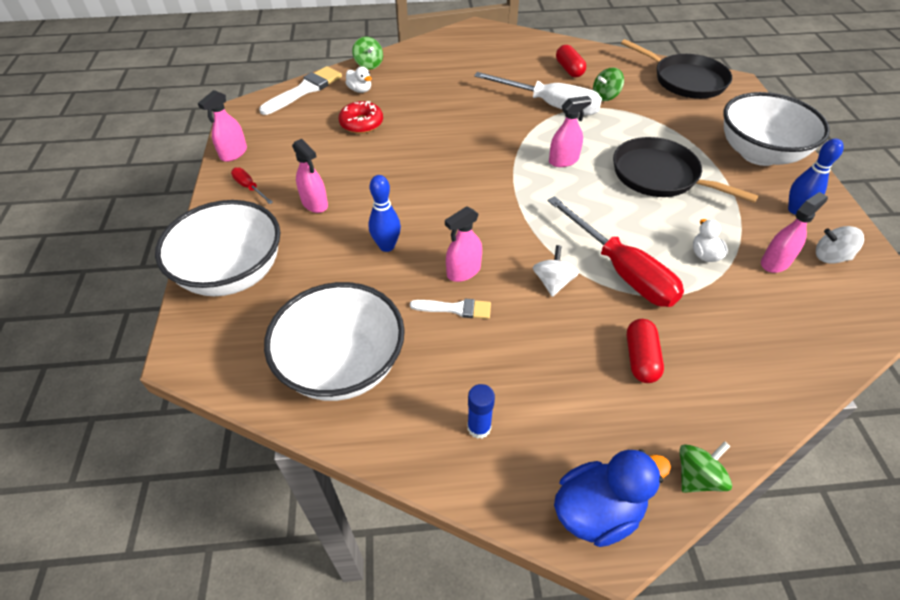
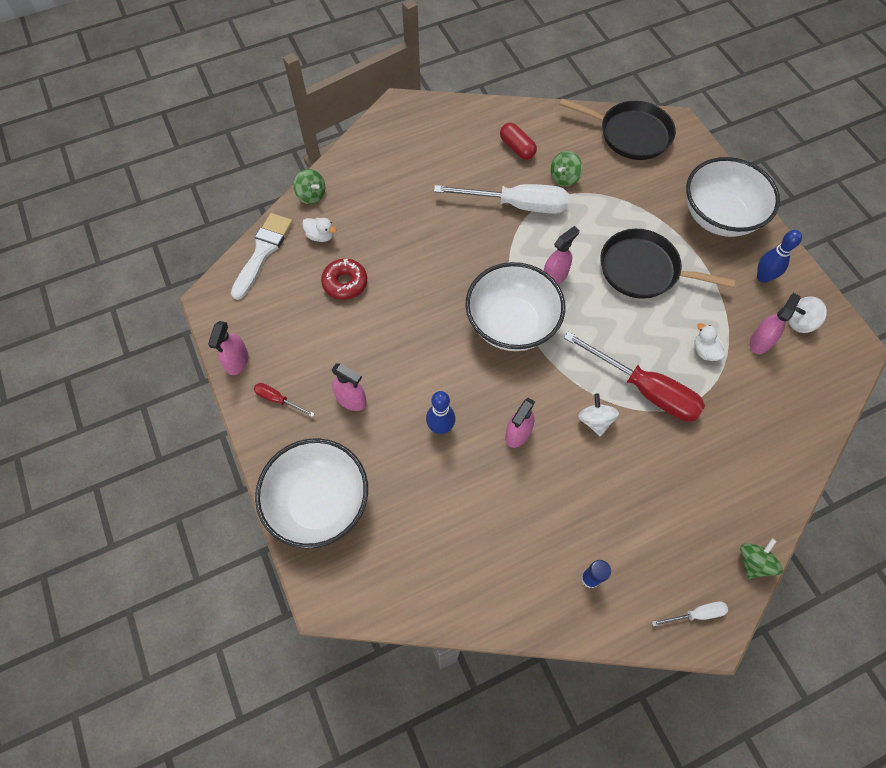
camera: 20 degrees left, 15 degrees up
(343, 365) = (462, 561): white bowl -> white bowl (511, 324)
(455, 308) = (527, 474): white brush -> none
(597, 511) = (696, 614): blue duck -> white screwdriver
(640, 358) = (686, 473): red capsule -> none

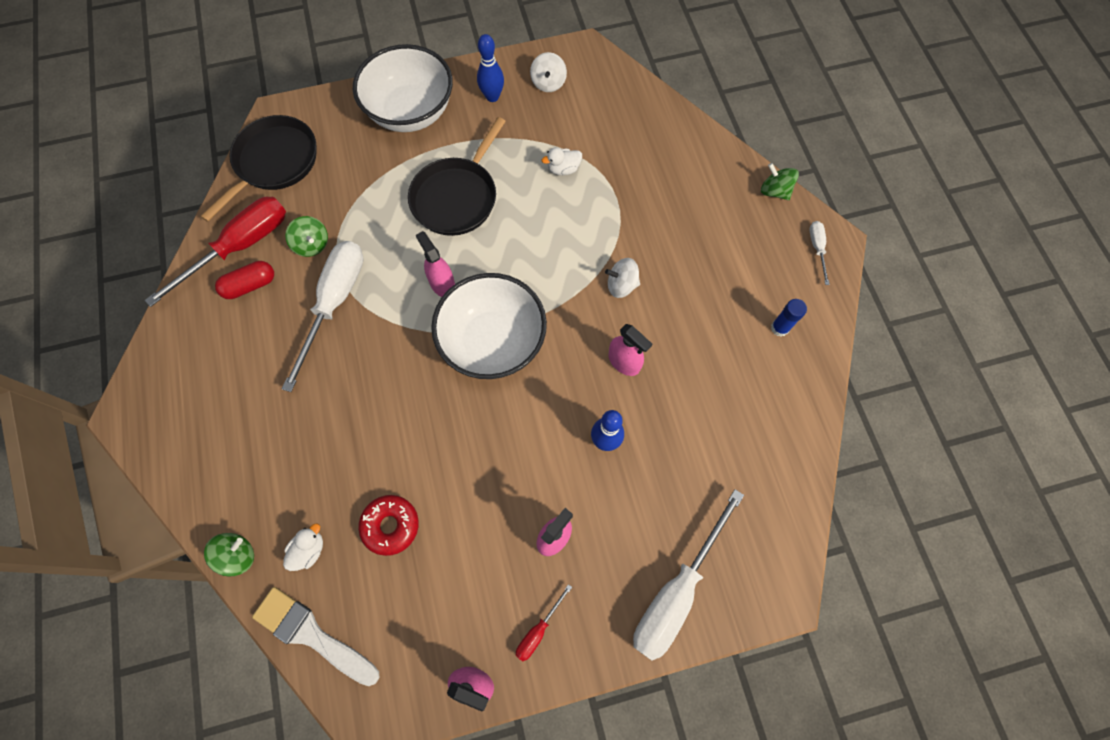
camera: 80 degrees left, 5 degrees up
(319, 503) = (676, 591): white bowl -> white screwdriver
(644, 389) = (595, 232): red screwdriver -> red screwdriver (240, 247)
(760, 341) = (562, 120): pink spray bottle -> none

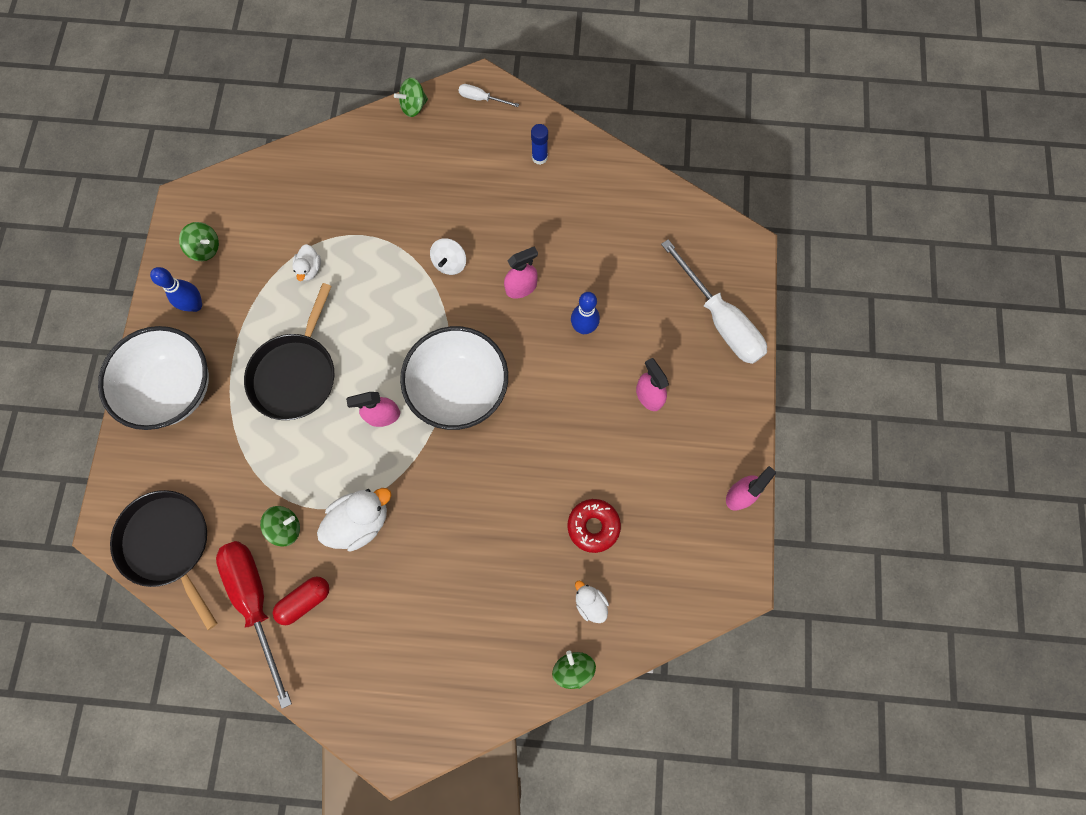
camera: 70 degrees left, 5 degrees up
(250, 285) = (305, 600): red capsule -> red capsule turned 60 degrees clockwise
(311, 634) = (662, 617): white brush -> none
(335, 303) = (360, 521): white screwdriver -> white duck
(457, 197) = (296, 374): black pan -> black pan turned 60 degrees clockwise
(538, 630) = (716, 432): red screwdriver -> none
(548, 83) = (205, 248): white spinning top -> green spinning top

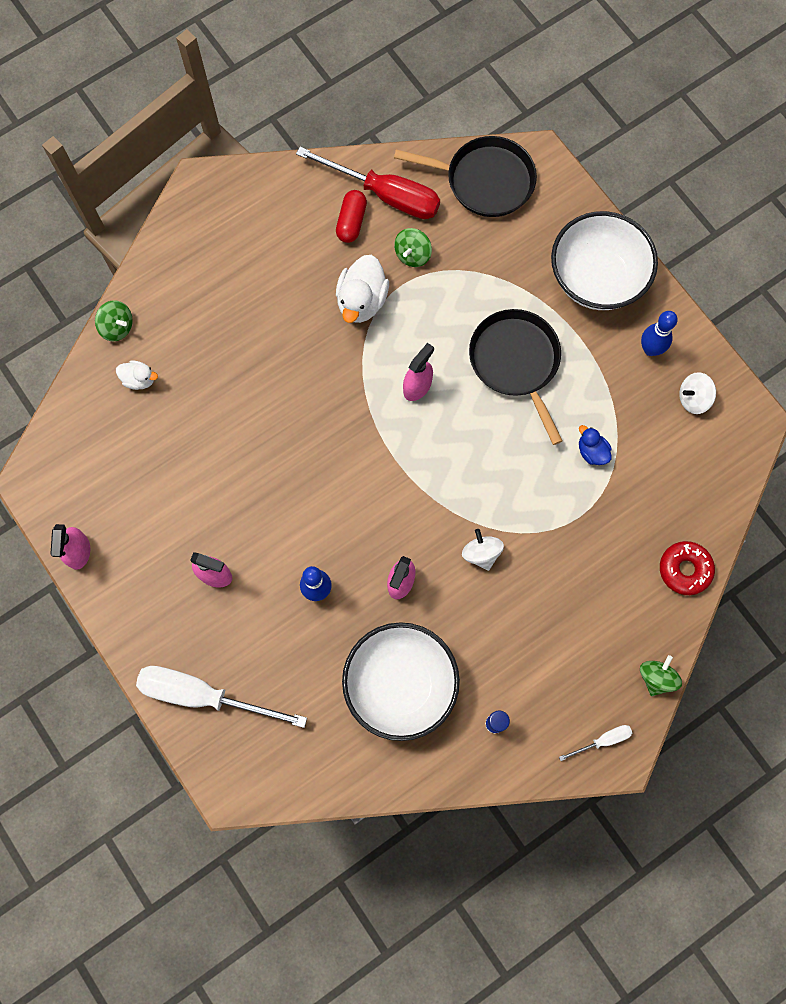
camera: 140 degrees right, 0 degrees up
(205, 248) = (693, 398): green spinning top -> white spinning top
(310, 269) = (592, 452): white duck -> blue duck
(459, 389) = (376, 455): white bowl -> white bowl (400, 685)
(593, 526) = (180, 435): red donut -> red donut (685, 569)

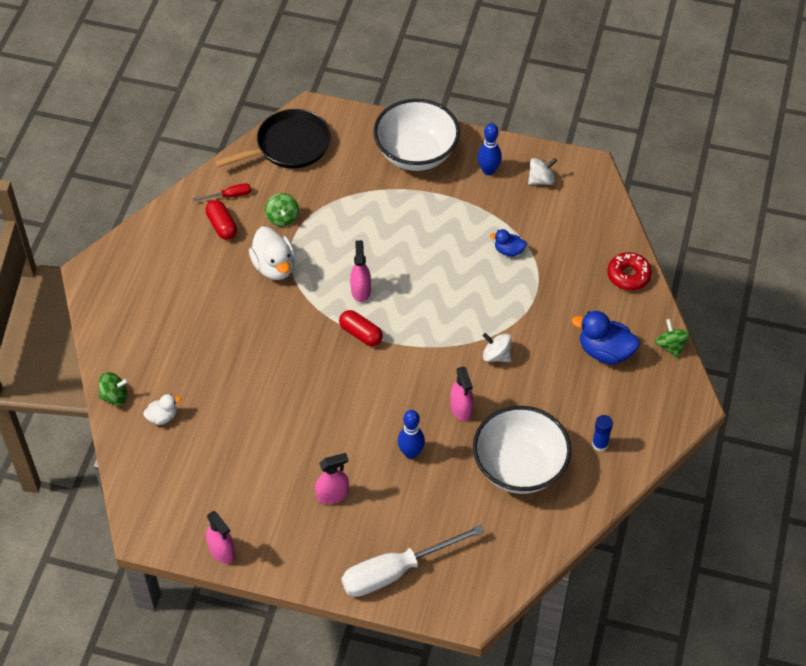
camera: 40 degrees left, 20 degrees down
(378, 432) = (361, 334): none -> red capsule
(385, 195) = (229, 196): red screwdriver -> red screwdriver, size x0.45
(516, 362) = (411, 234): black pan -> none
(587, 632) = (605, 351): none -> blue duck
(603, 740) = (674, 404): white screwdriver -> none
(693, 398) = (541, 180): white spinning top -> white spinning top turned 150 degrees counterclockwise

